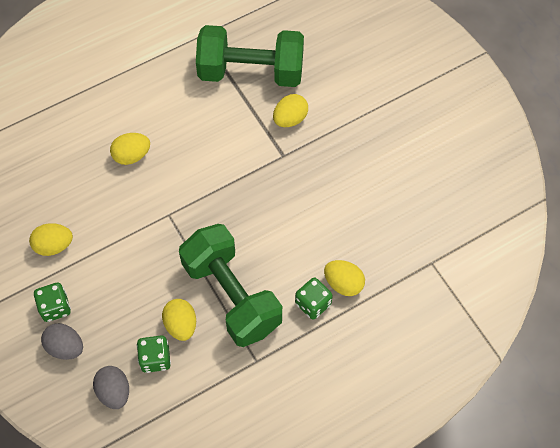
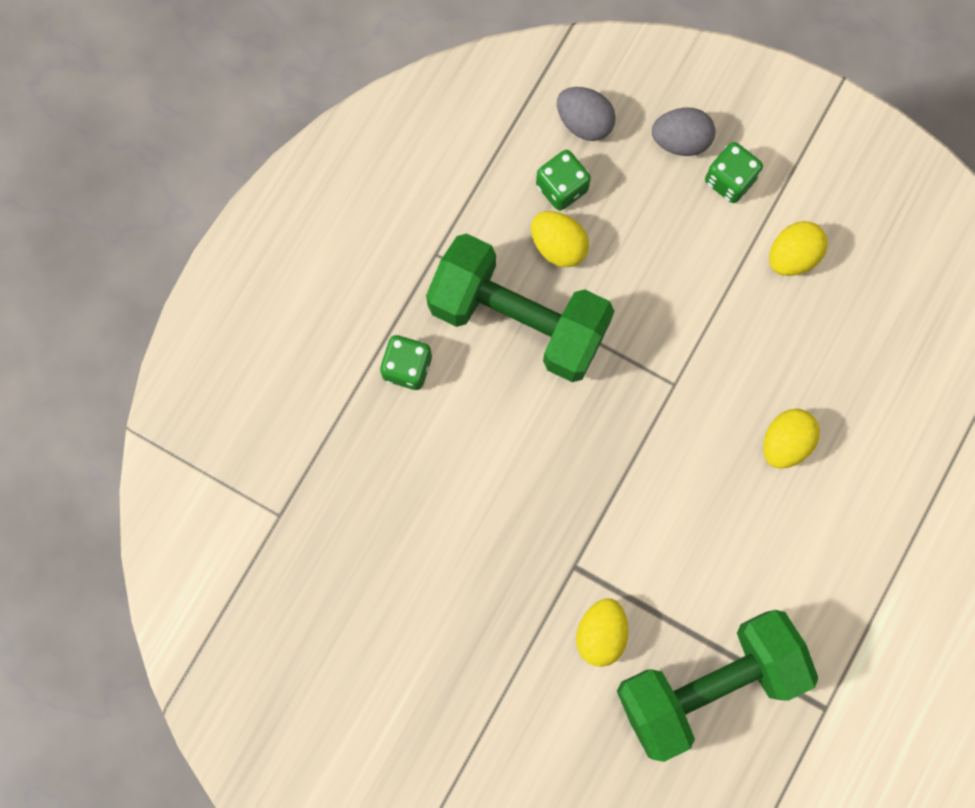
camera: 150 degrees right, 15 degrees up
(343, 284) = (382, 417): yellow egg -> none

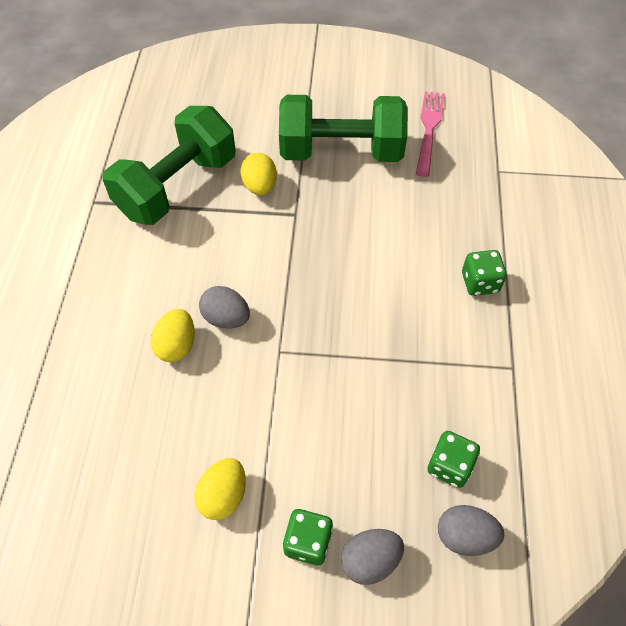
camera: 155 degrees right, 20 degrees down
(327, 628) = (429, 130): none -> pink fork
(518, 319) = (422, 347): green dumbbell -> green dumbbell (341, 151)
(558, 246) = (424, 415): yellow egg -> none
(717, 453) = (226, 318): none -> grey egg

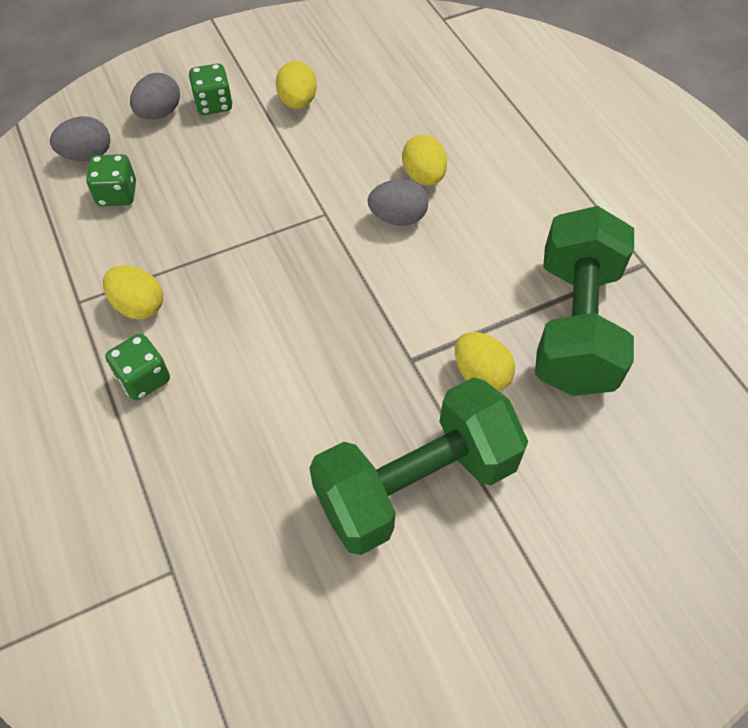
camera: 150 degrees right, 0 degrees up
(429, 130) = (310, 599): pink fork -> none
(465, 340) = (139, 306): none -> yellow egg

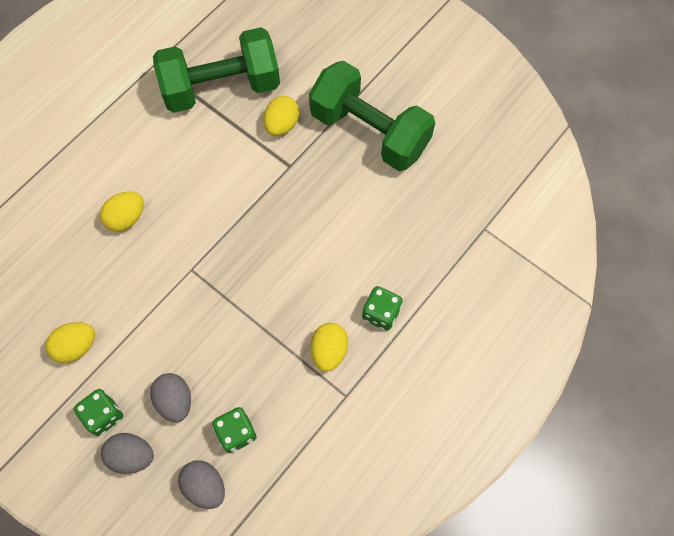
camera: 115 degrees left, 10 degrees up
(398, 217) = (174, 219): grey egg -> grey egg (175, 401)

